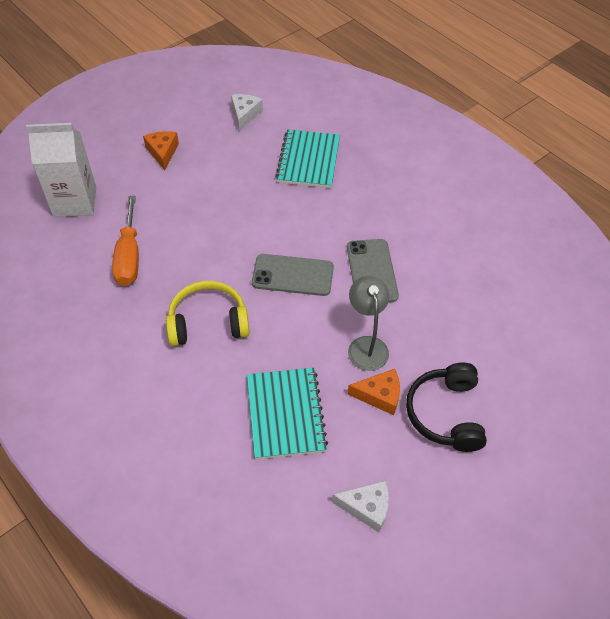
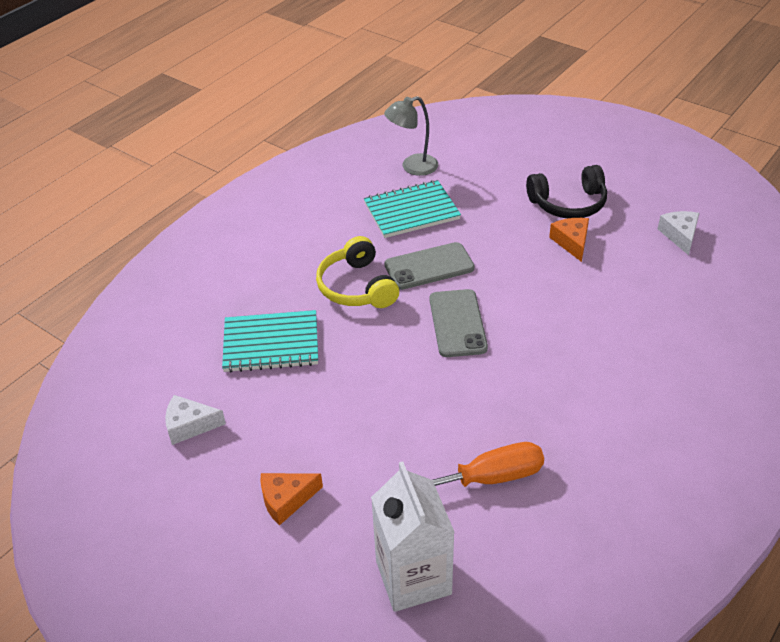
camera: 100 degrees left, 10 degrees down
(208, 322) = (550, 377): yellow headphones -> yellow headphones (357, 287)
(286, 414) = (624, 297): turquoise notebook -> turquoise notebook (411, 211)
(366, 345) = (522, 258): grey lamp -> grey lamp (412, 167)

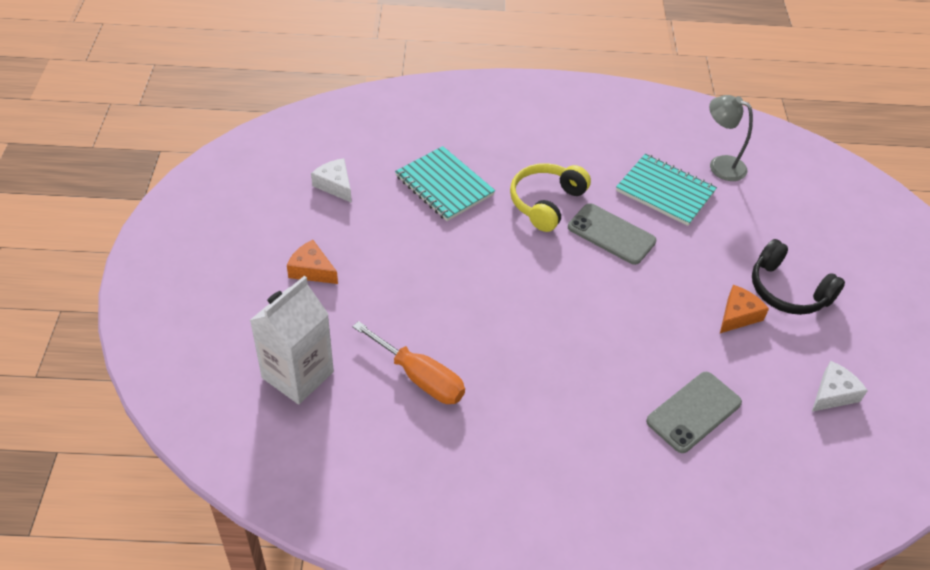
camera: 50 degrees right, 5 degrees up
(457, 323) = (564, 283): grey phone -> grey phone (694, 412)

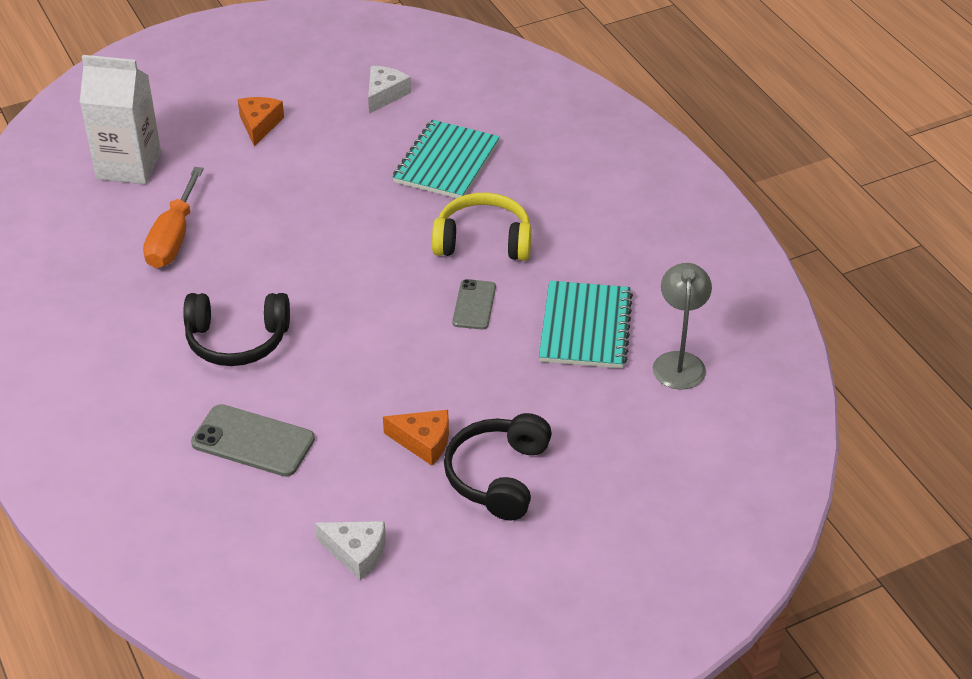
camera: 65 degrees right, 5 degrees down
(574, 381) = (237, 340): none -> black headphones
(611, 234) = (474, 305): grey phone -> grey phone, size x0.64

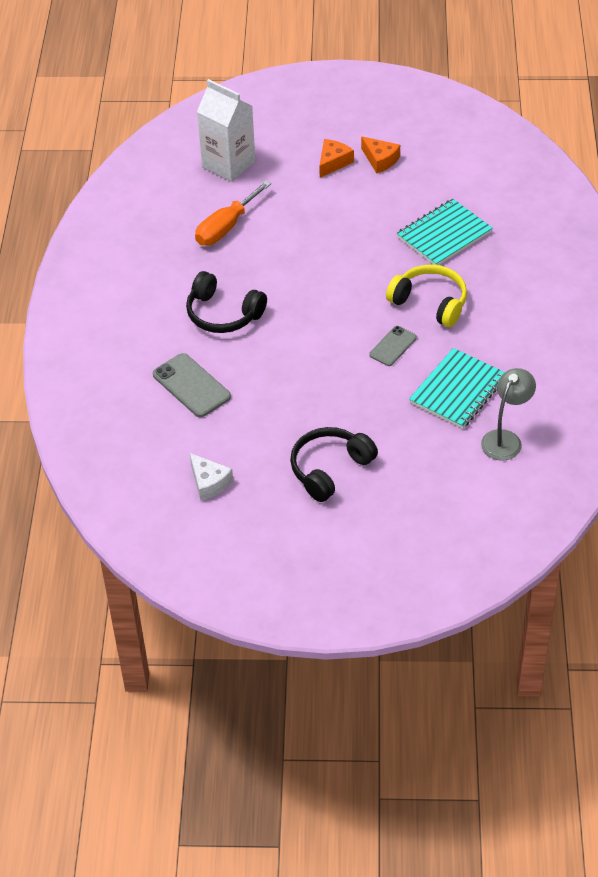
camera: 30 degrees right, 5 degrees up
(384, 95) = (435, 168): white cheese -> none
(423, 442) = (297, 428): orange cheese -> orange cheese (380, 160)

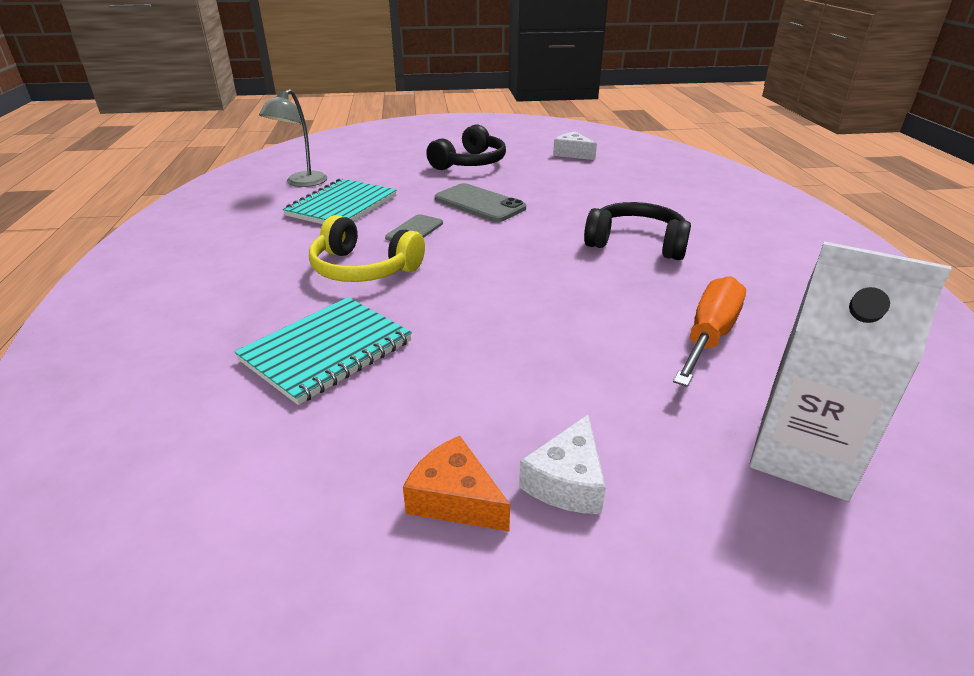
camera: 170 degrees right, 15 degrees down
(191, 386) = (629, 195): grey phone -> grey phone (479, 203)
(333, 162) = (567, 481): orange cheese -> white cheese

